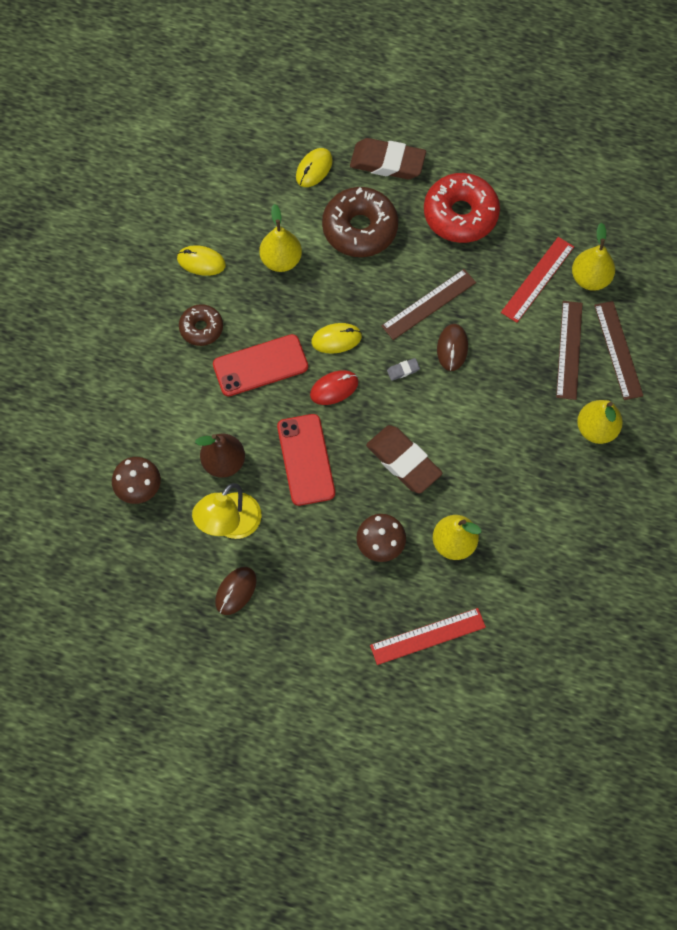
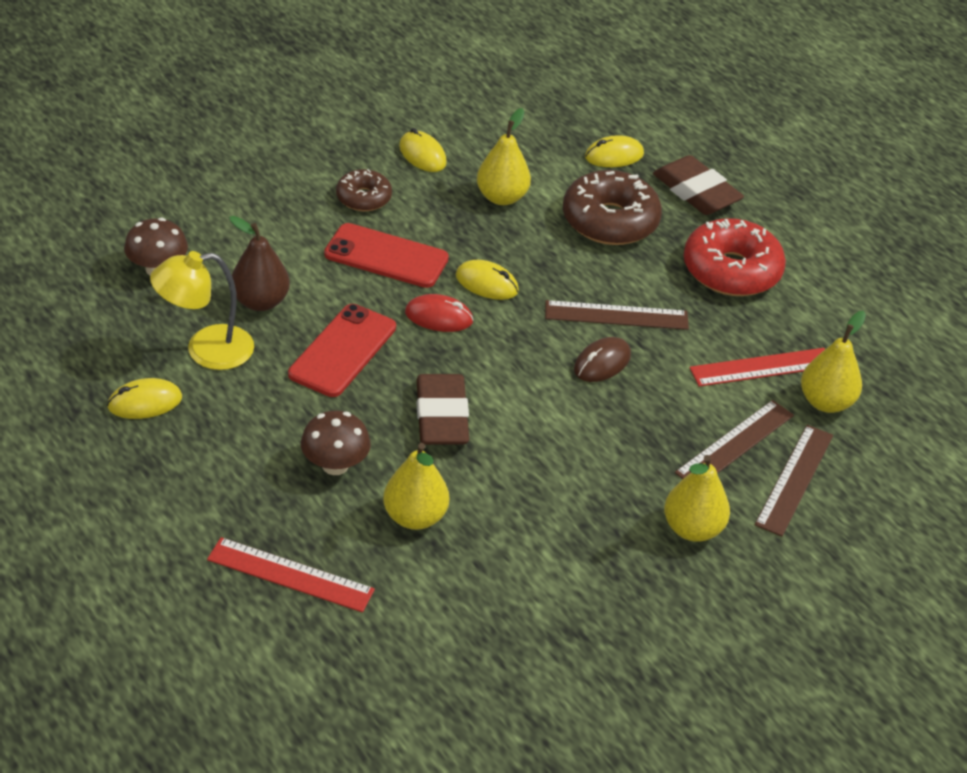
camera: 35 degrees right, 25 degrees down
(236, 591) = (145, 402): brown mouse -> yellow mouse
(403, 370) = (528, 347): grey eraser -> none

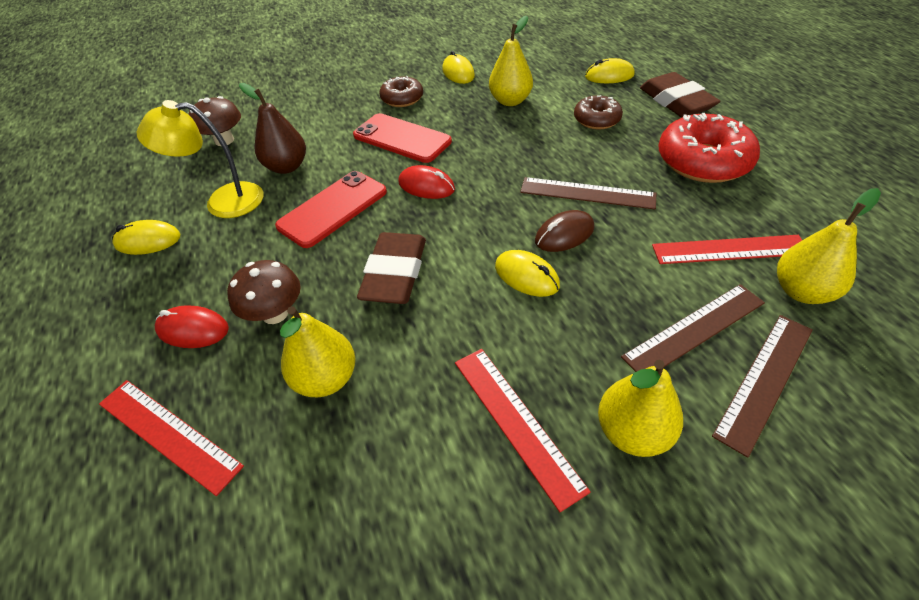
camera: 20 degrees right, 5 degrees up
(258, 488) = (193, 330): none -> red mouse
(486, 283) = (477, 162): yellow mouse -> yellow mouse (526, 276)
(596, 532) = (516, 422): none -> red ruler
(610, 221) = (596, 119): brown donut -> brown donut, size x0.57

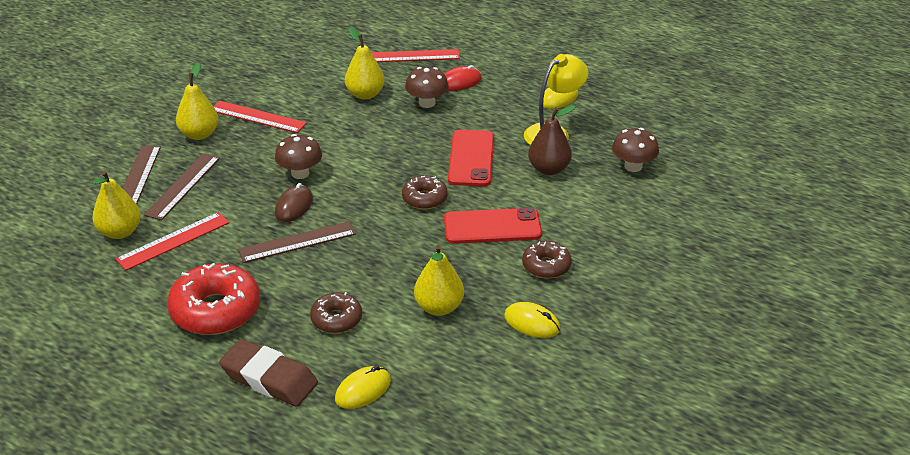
camera: 140 degrees right, 10 degrees down
(395, 274) = (382, 143): brown eraser -> none
(426, 186) = (424, 198): red mouse -> brown donut
(526, 276) = (300, 173): yellow mouse -> brown mushroom

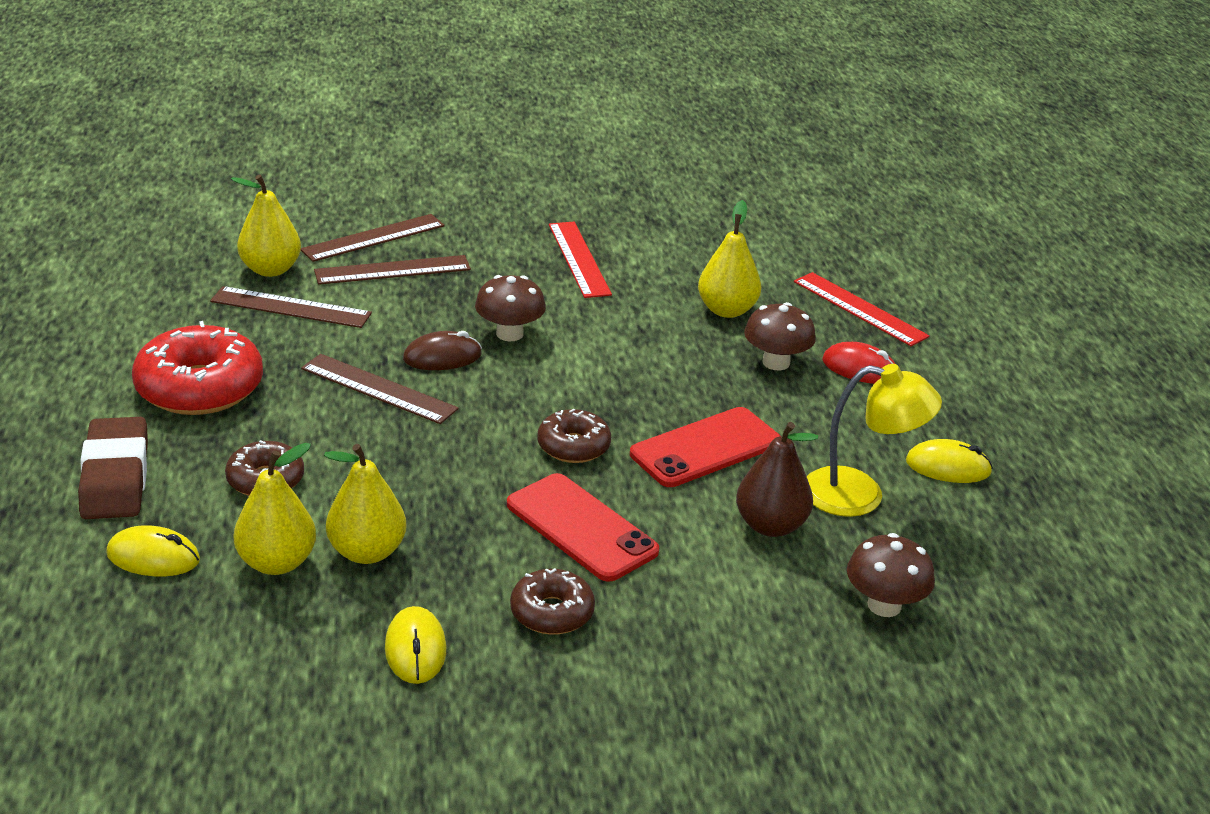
camera: 50 degrees right, 5 degrees down
(173, 241) = (291, 307): red ruler -> brown ruler
(199, 134) = (497, 238): yellow pear -> yellow pear (277, 562)

